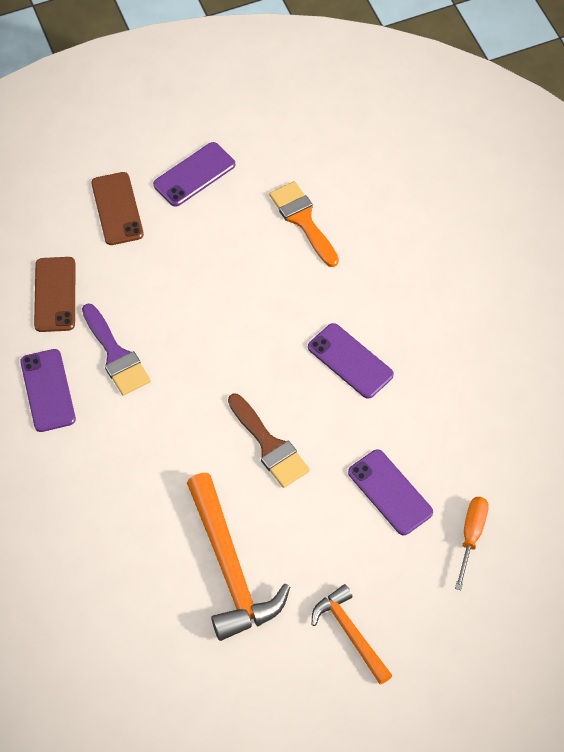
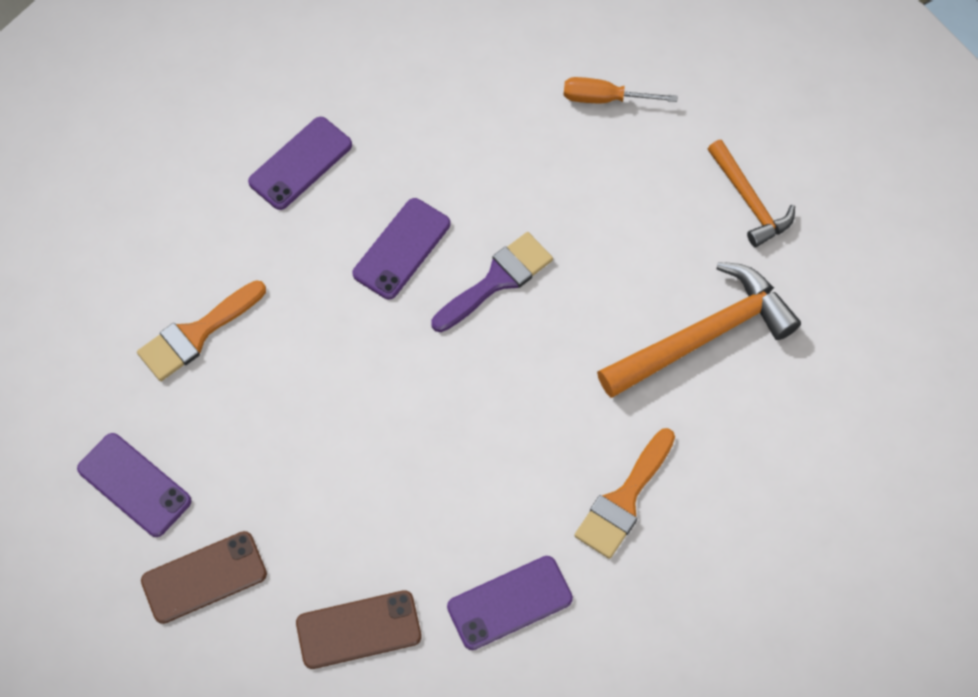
camera: 100 degrees left, 5 degrees up
(105, 481) = (624, 500): none -> orange brush
(116, 355) = (441, 527): purple brush -> purple brush (497, 280)
(269, 445) = (535, 320): brown brush -> none
(350, 633) = (749, 201): orange hammer -> orange hammer turned 75 degrees counterclockwise
(390, 492) = (569, 184): purple phone -> purple phone (300, 163)

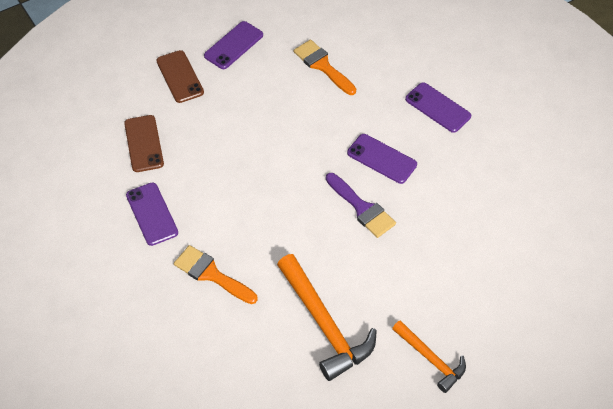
camera: 90 degrees right, 10 degrees down
(604, 98) = (505, 271): orange screwdriver -> none
(749, 201) = (431, 359): orange hammer -> orange hammer turned 105 degrees counterclockwise

